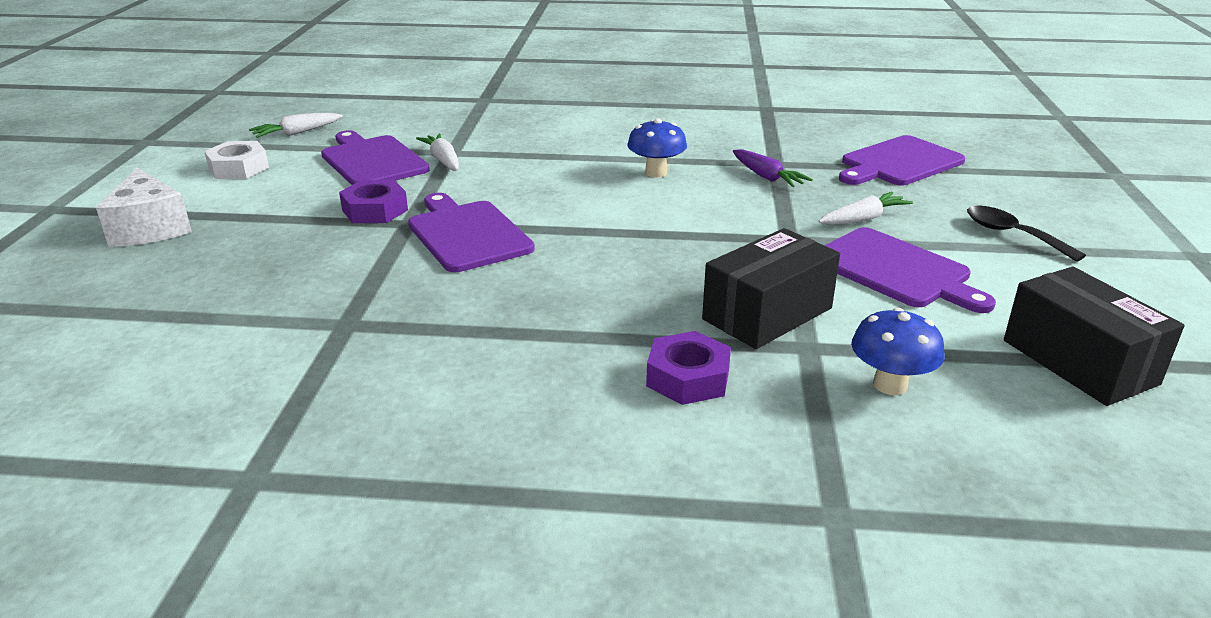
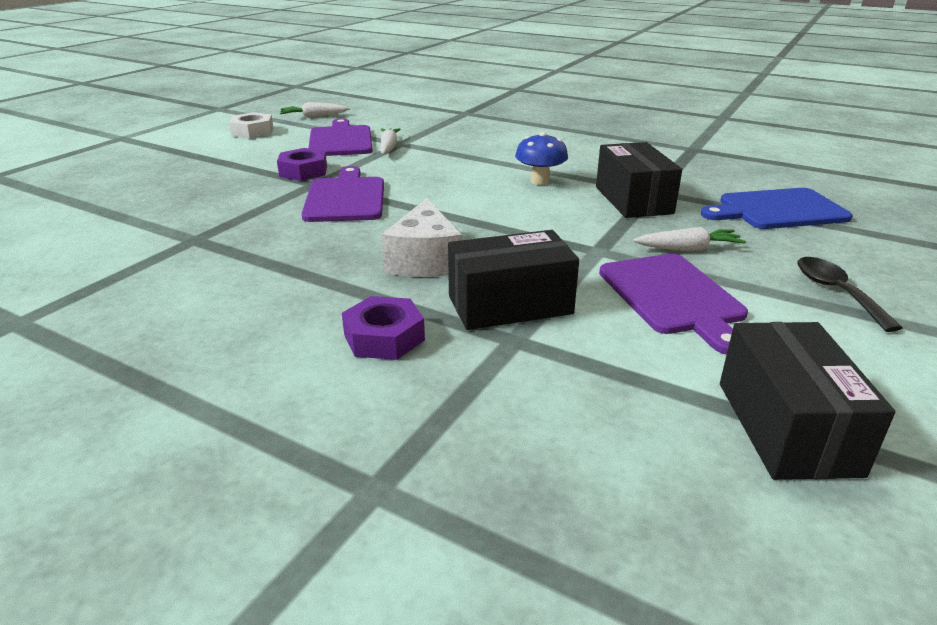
camera: 25 degrees right, 0 degrees up
(149, 228) = (158, 158): white cheese -> white cheese (424, 260)
(766, 177) = (633, 200): purple carrot -> black box
(890, 385) = (555, 392): blue mushroom -> none
(899, 163) = (778, 210): purple cutting board -> blue cutting board

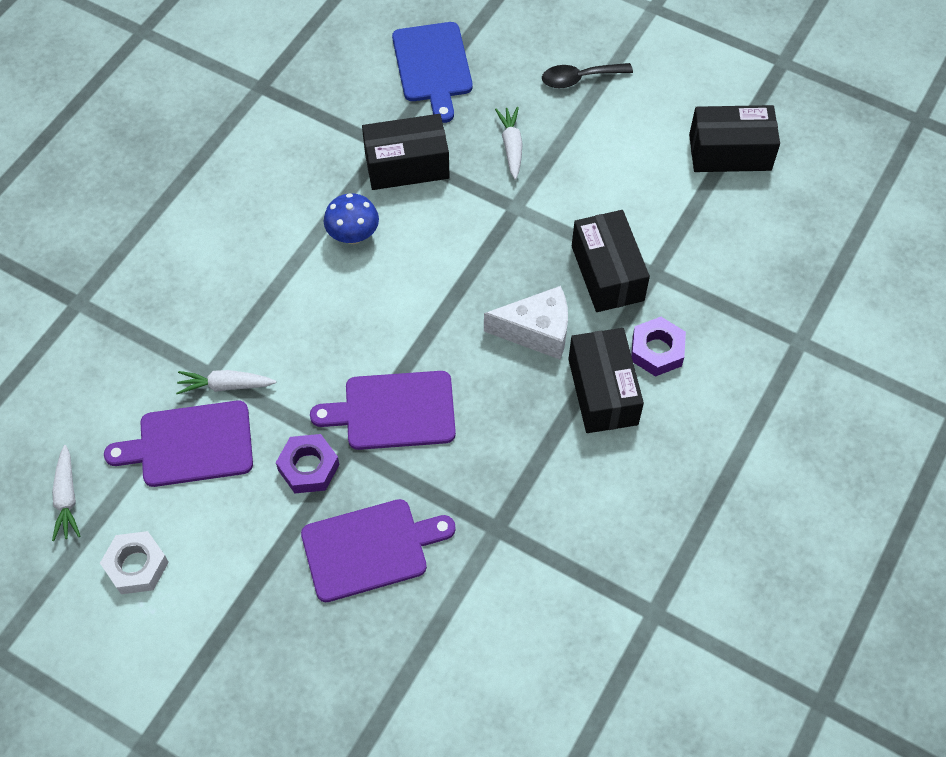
camera: 90 degrees left, 30 degrees up
(332, 297) = (602, 391): none -> black box
(673, 296) = (590, 173): purple cutting board -> purple cutting board (369, 548)

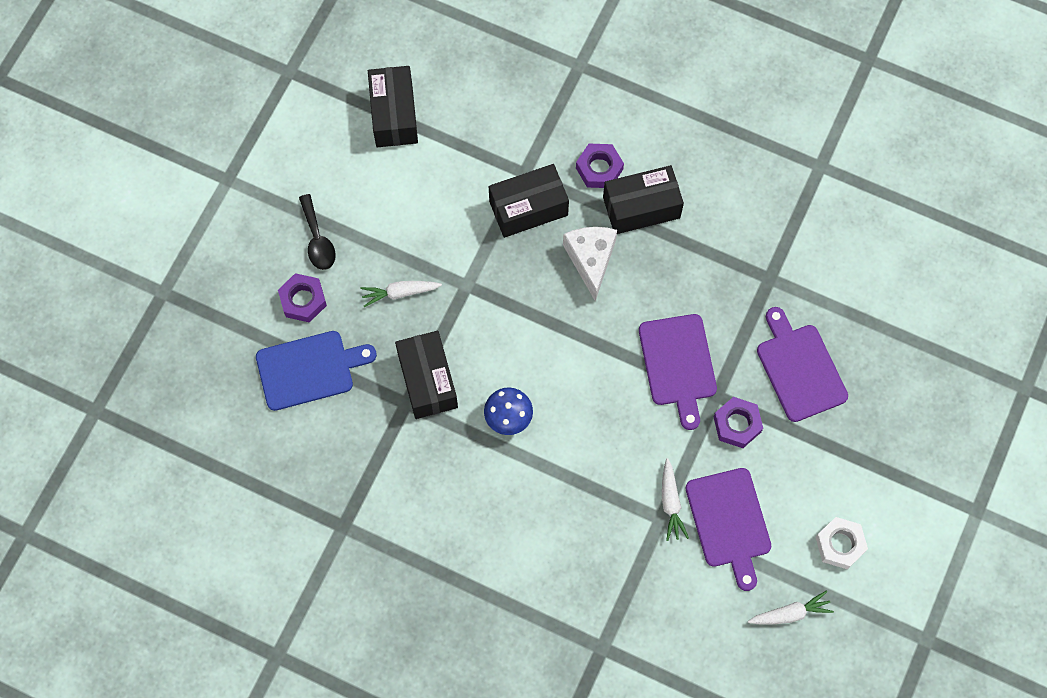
camera: 95 degrees left, 10 degrees up
(511, 64) = (303, 300): none -> purple nut

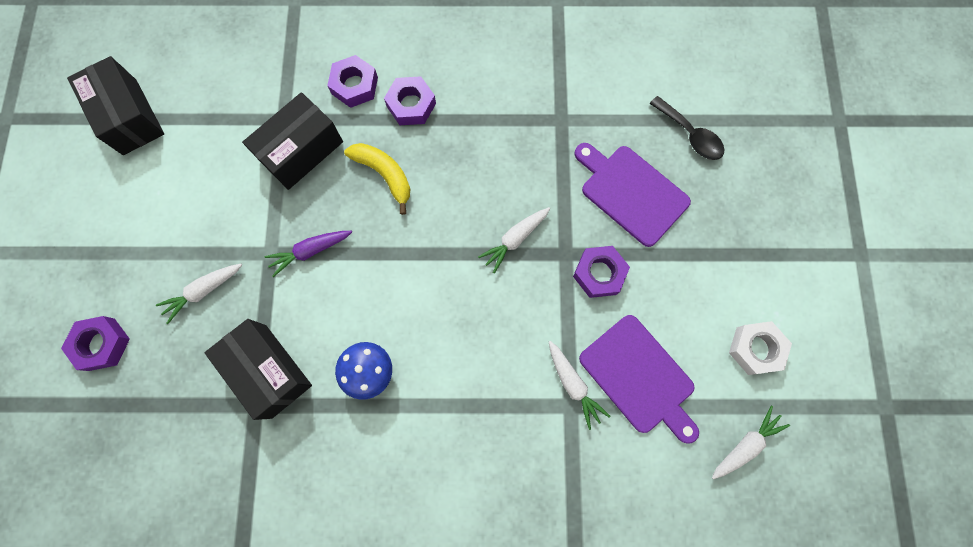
camera: 25 degrees left, 5 degrees up
(309, 369) = (135, 416): blue cutting board -> none
(317, 240) = (95, 274): black spoon -> black spoon (690, 135)
(501, 298) = (310, 251): none -> purple carrot
(591, 260) = (384, 175): white cheese -> yellow banana
(641, 207) = (411, 105): black box -> purple nut
(678, 364) = (515, 239): purple cutting board -> white carrot

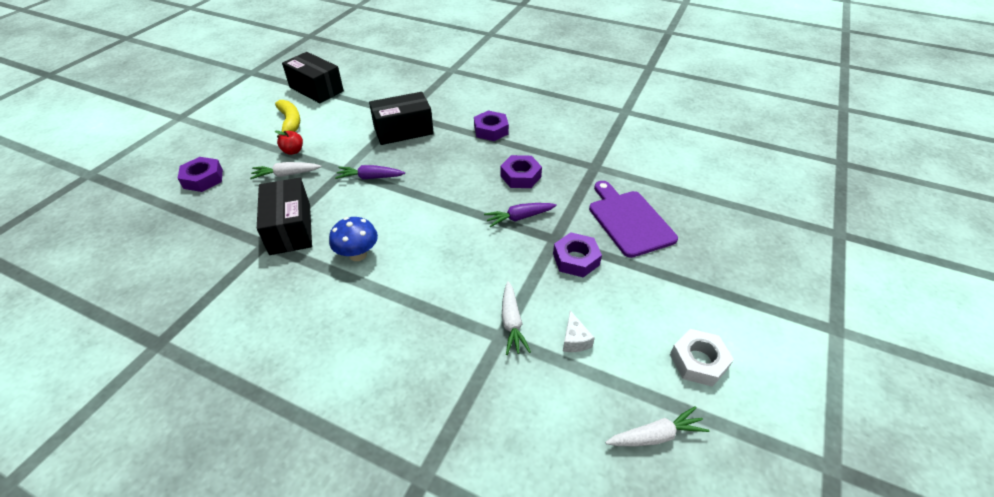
camera: 25 degrees right, 30 degrees down
(130, 117) = (316, 89): black box -> black box turned 45 degrees counterclockwise
(183, 248) = (293, 151): none -> red apple
(354, 85) = (460, 112): purple nut -> purple nut (520, 176)
(384, 175) = (448, 157): yellow banana -> yellow banana (290, 123)
(515, 239) = (519, 217): white carrot -> purple carrot
(639, 377) = (574, 340): purple cutting board -> white cheese
(690, 135) = (696, 203): black spoon -> none

